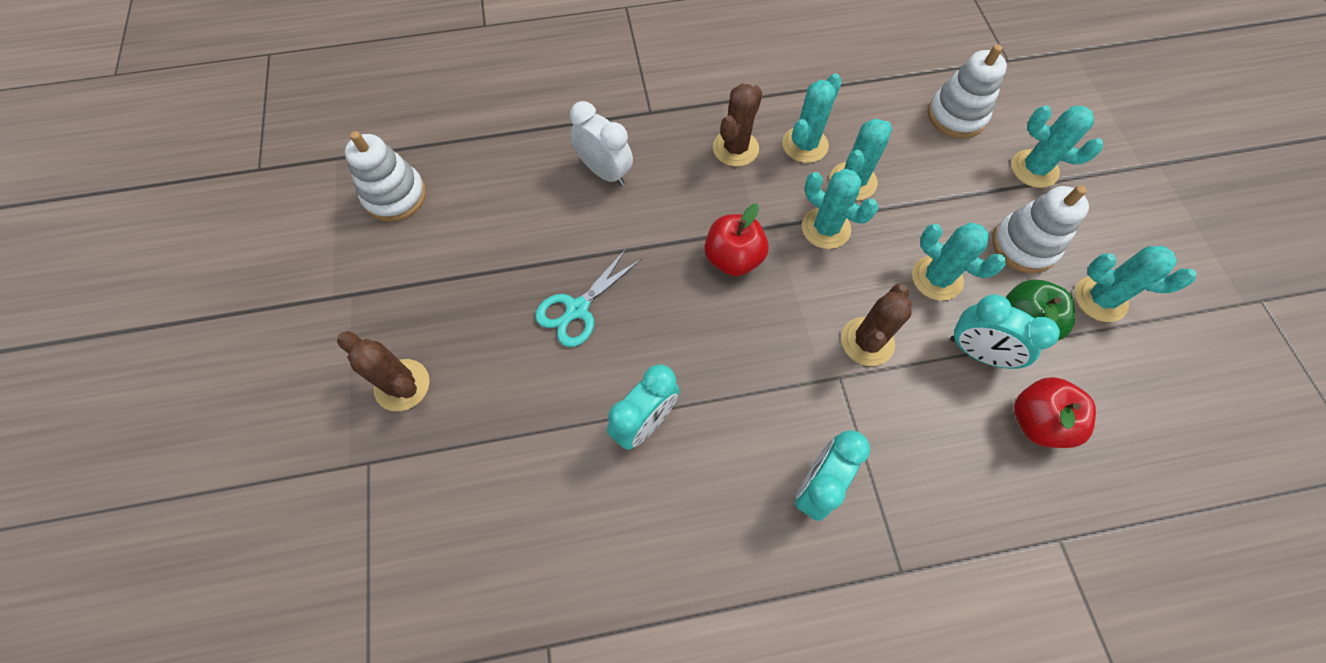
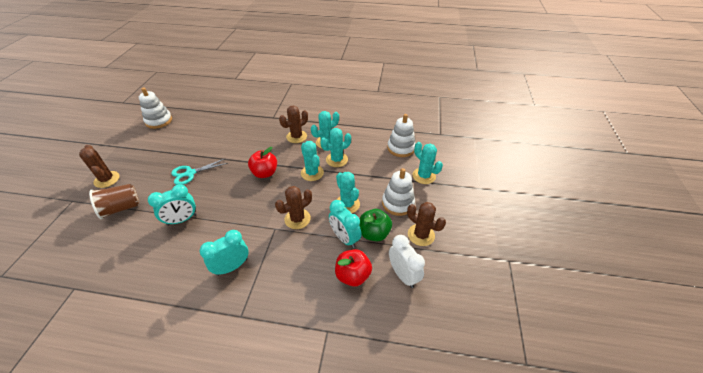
camera: 20 degrees right, 20 degrees down
(494, 441) = (121, 208): none -> brown cup
(604, 172) = (239, 132): white clock -> white clock (403, 275)
(1100, 299) = (421, 235): turquoise cactus -> brown cactus

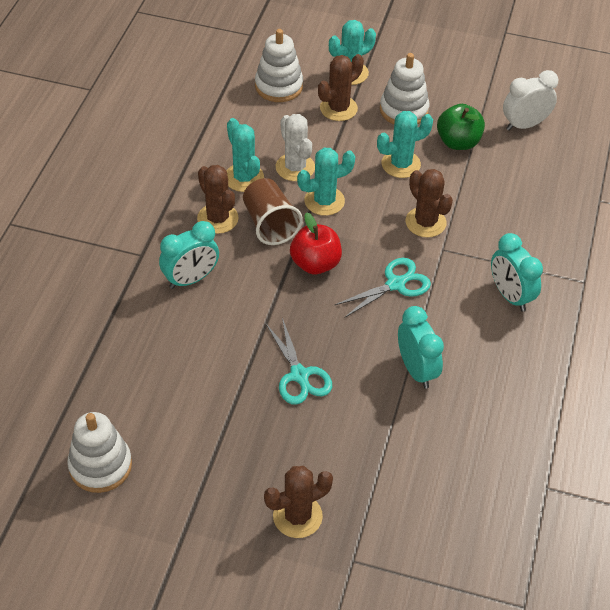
camera: 85 degrees left, 5 degrees up
(121, 208) = (381, 468): brown cup -> brown cup (270, 224)
(247, 207) = (395, 284): none -> turquoise scissors
(337, 160) = (295, 167): turquoise cactus -> white cactus
(344, 238) = (465, 173): turquoise clock -> turquoise clock (191, 279)
(353, 275) = (525, 170): red apple -> none
(421, 235) = (463, 97): brown cactus -> brown cactus (338, 108)

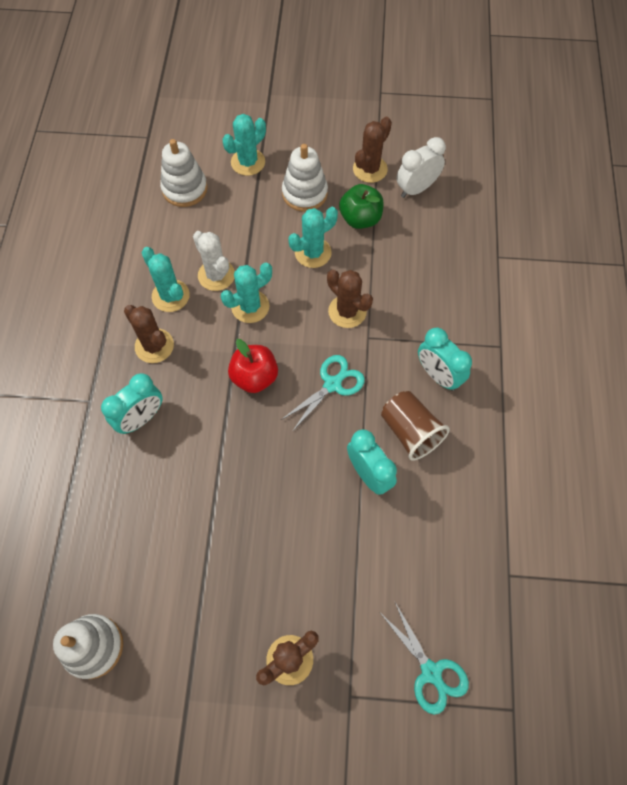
camera: 10 degrees left, 15 degrees up
(270, 224) = (204, 342): brown cup -> brown cup (410, 432)
(299, 375) = (262, 503): turquoise scissors -> turquoise scissors (431, 672)
(338, 108) = (244, 203): brown cactus -> brown cactus (370, 169)

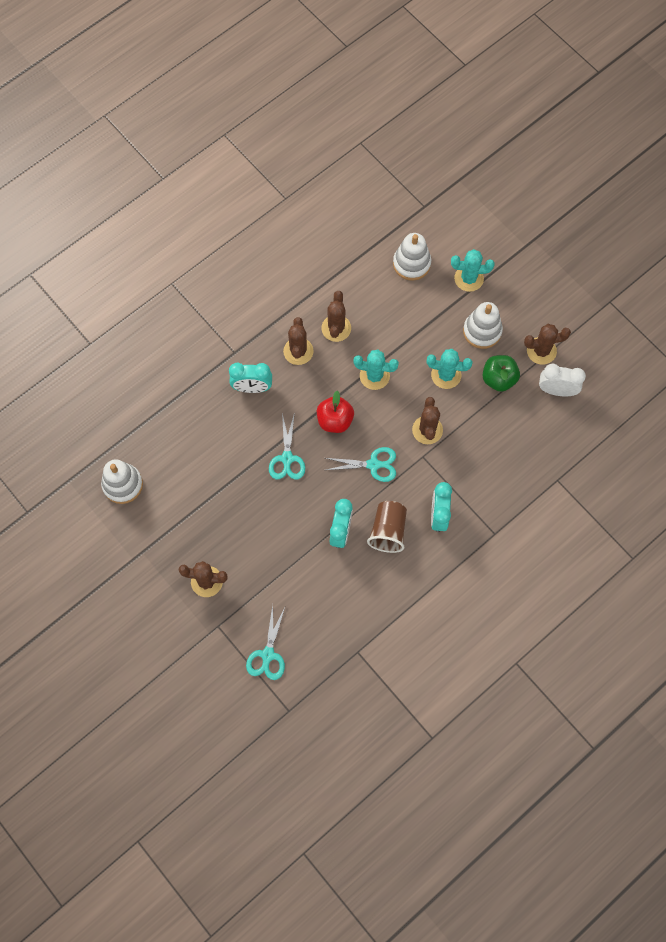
camera: 45 degrees right, 5 degrees up
(170, 296) = (336, 328): turquoise cactus -> brown cactus
(216, 275) = (374, 338): white cactus -> none
(245, 454) = (287, 458): none -> turquoise scissors

